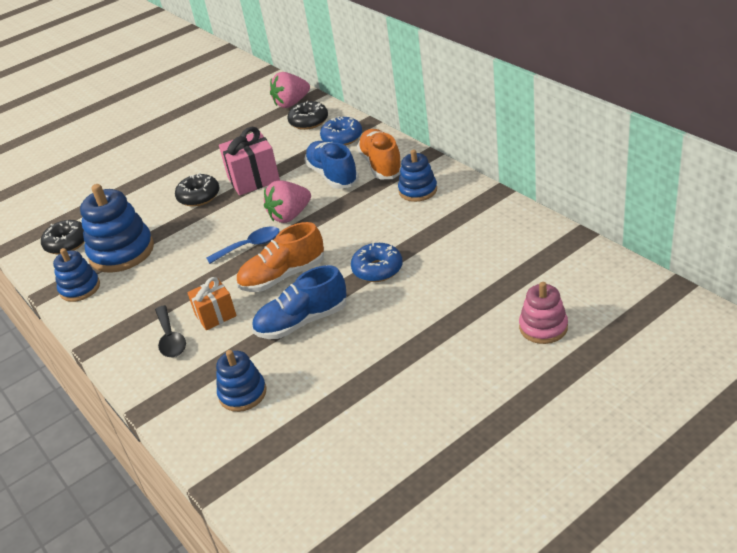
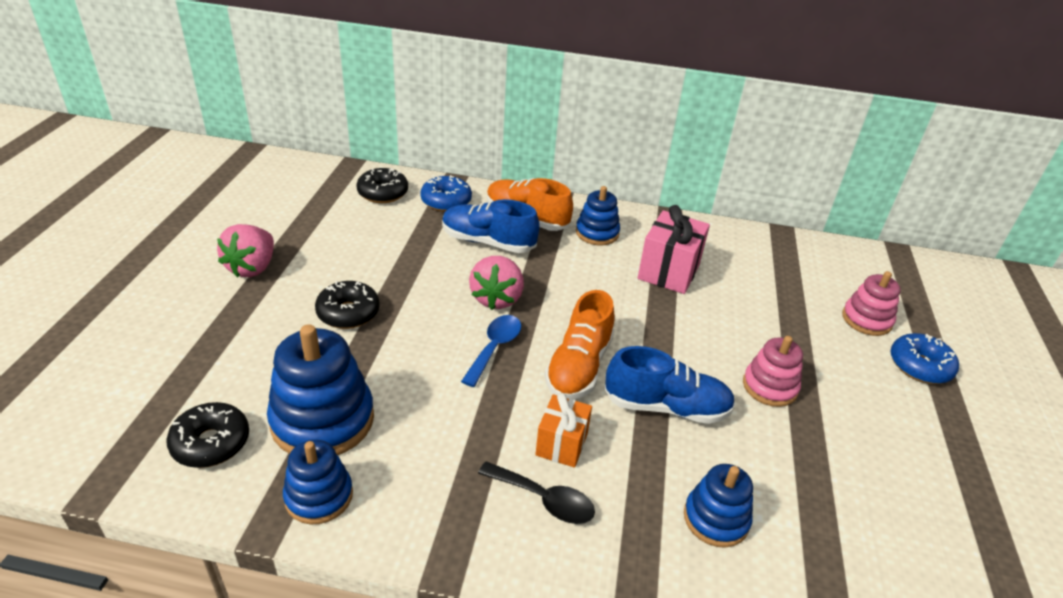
camera: 50 degrees left, 0 degrees up
(253, 179) = (397, 272): pink gift -> pink gift (668, 272)
(291, 103) = (334, 178): pink strawberry -> pink strawberry (252, 268)
(302, 322) = (666, 407): blue shoe -> blue shoe turned 105 degrees counterclockwise
(377, 269) = (664, 322): blue donut -> blue donut (920, 366)
(388, 339) = (769, 387): none -> pink stacking toy

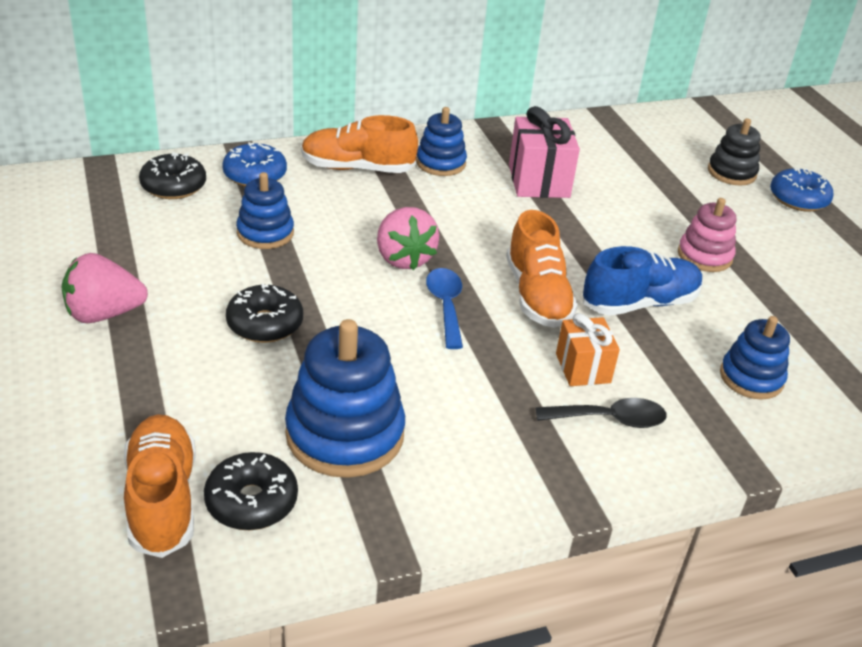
camera: 30 degrees left, 0 degrees up
(158, 414) = (162, 499): none -> orange shoe
(252, 268) = (104, 314): pink strawberry -> pink strawberry turned 90 degrees clockwise
(319, 496) = (411, 501): blue stacking toy -> blue stacking toy (265, 233)
(488, 242) = (341, 205): blue shoe -> none
(866, 320) = (731, 172): pink stacking toy -> black stacking toy

